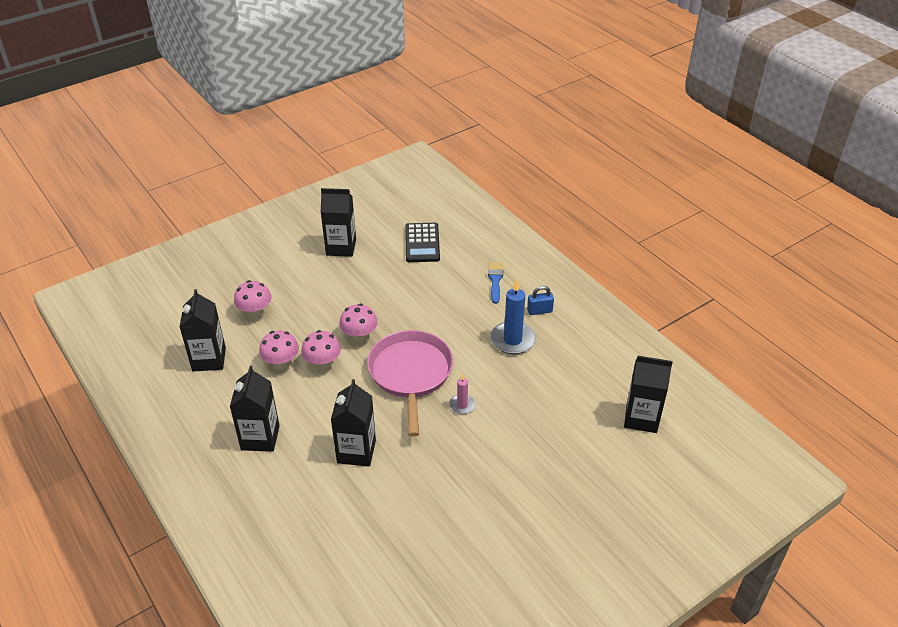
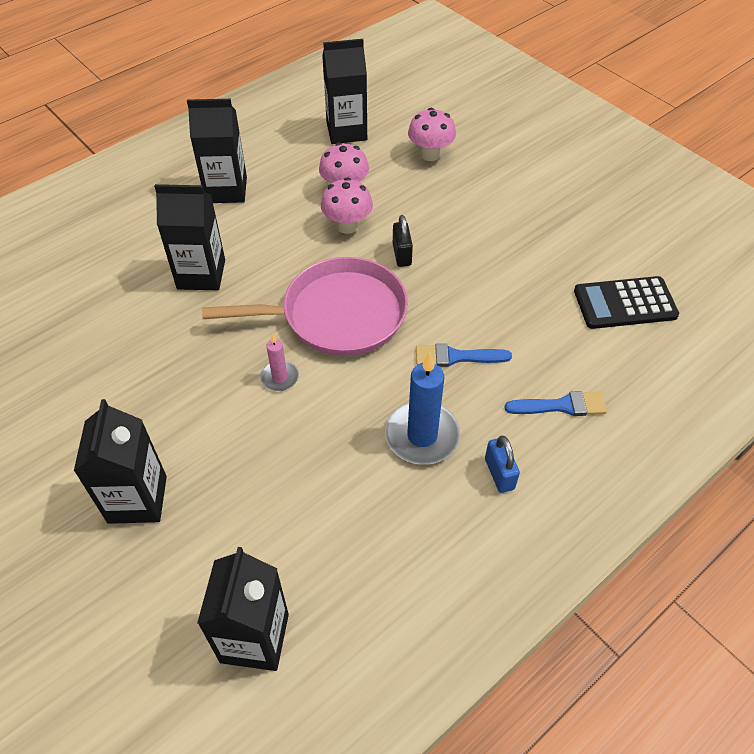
camera: 85 degrees right, 10 degrees up
(341, 247) = (582, 214): black carton -> black carton (137, 499)
(359, 337) = (402, 254): pink mushroom -> black padlock
(454, 319) = (456, 357): none -> blue brush

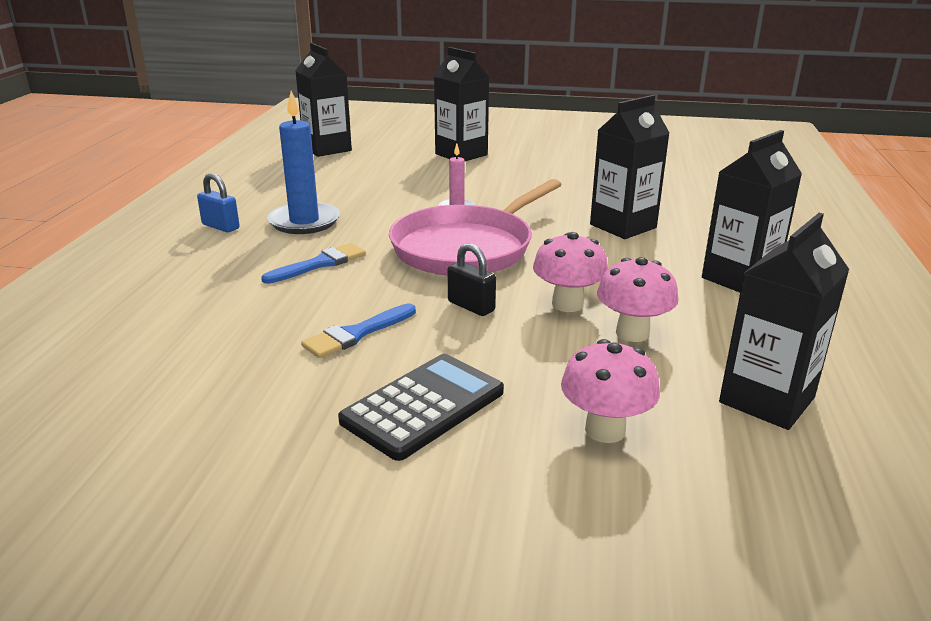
camera: 140 degrees right, 25 degrees down
(561, 406) = (185, 272): blue brush -> blue brush (356, 334)
(625, 303) = (141, 372): black calculator -> black calculator (423, 406)

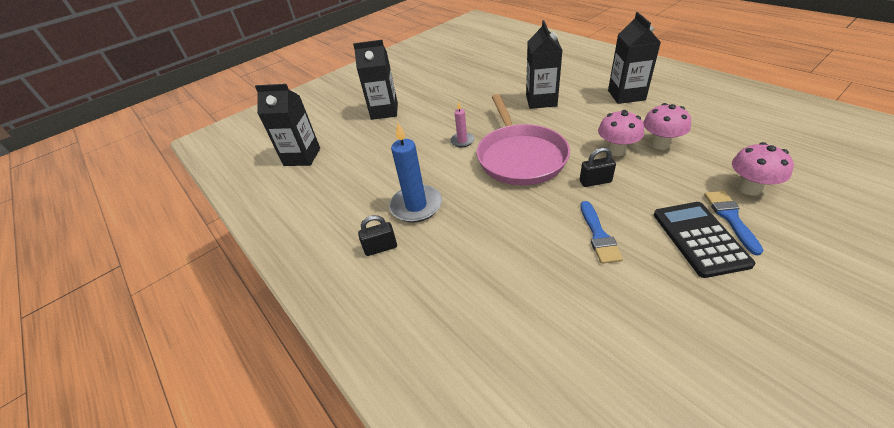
camera: 45 degrees left, 15 degrees up
(221, 226) = (381, 248): blue padlock -> black padlock
(320, 264) = (489, 220): blue brush -> blue brush (730, 218)
(766, 400) = (742, 136): black carton -> none

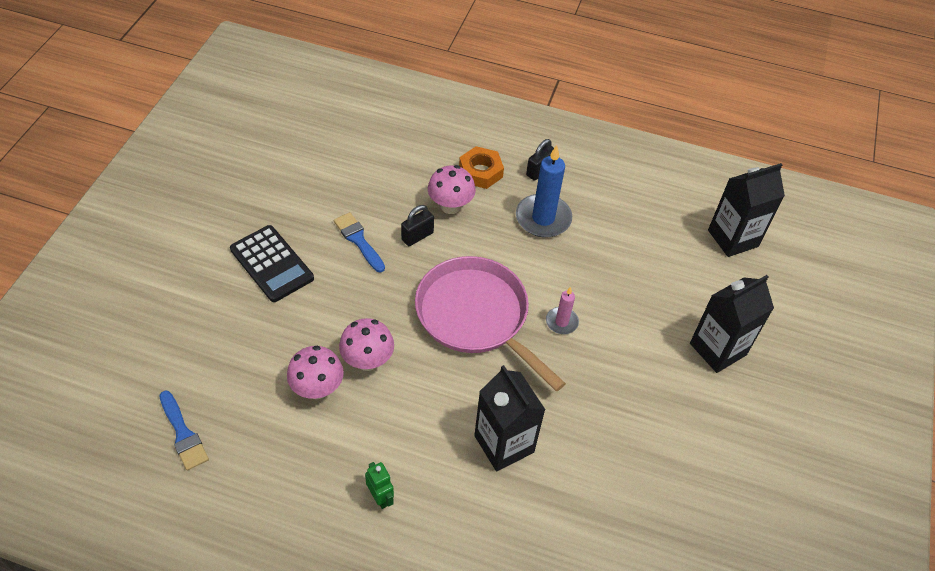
camera: 140 degrees right, 10 degrees up
(437, 266) = (480, 172): none -> orange nut
(595, 181) = (379, 303): black padlock -> black padlock (417, 236)
(626, 95) = (380, 497): black carton -> green robot
(730, 218) = (243, 295): blue brush -> blue brush (183, 434)
(749, 188) = (221, 341): pink mushroom -> pink mushroom (450, 206)

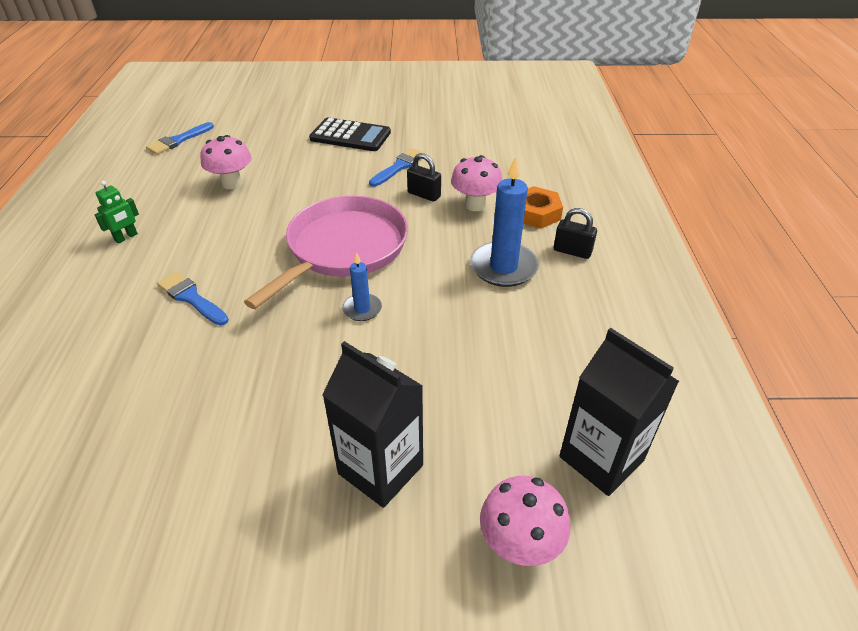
camera: 75 degrees right, 10 degrees down
(271, 264) = (350, 136): black calculator -> black calculator turned 105 degrees counterclockwise
(367, 361) = (268, 200): pink mushroom -> pink mushroom (519, 544)
(504, 444) = (191, 298): black carton -> blue brush
(561, 322) = (362, 309): pink candle -> blue candle

